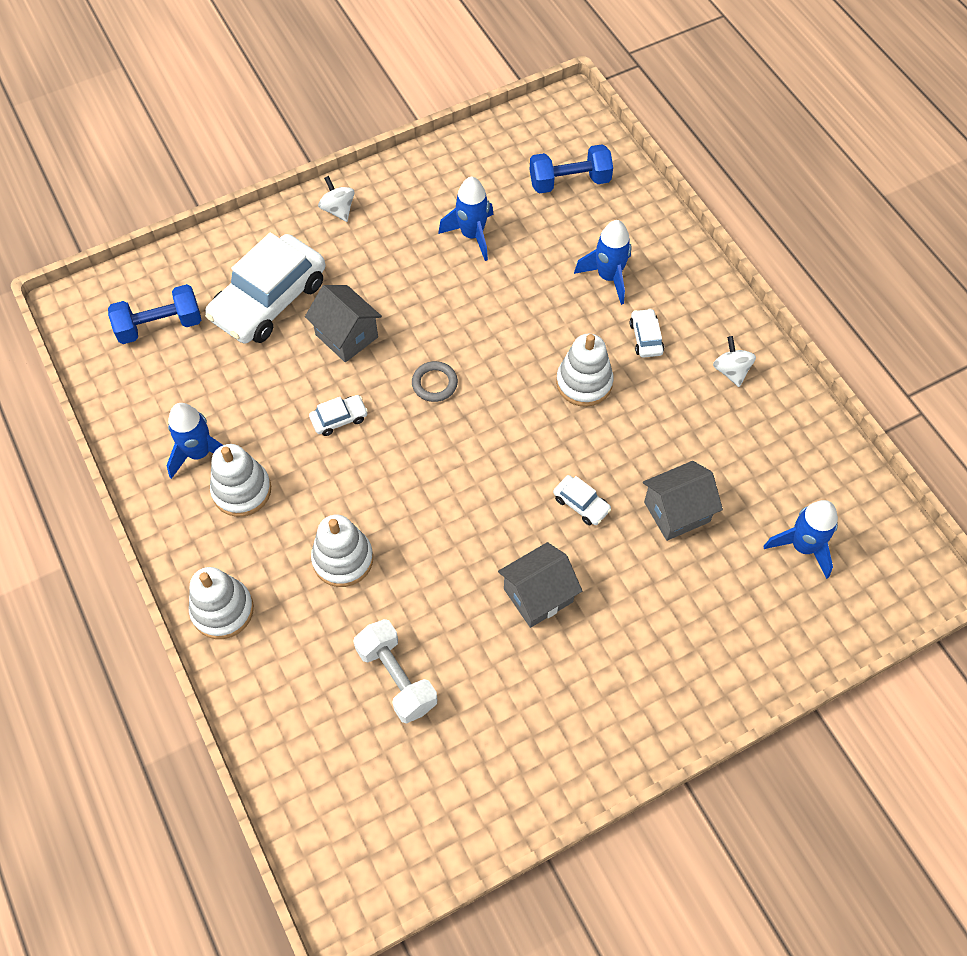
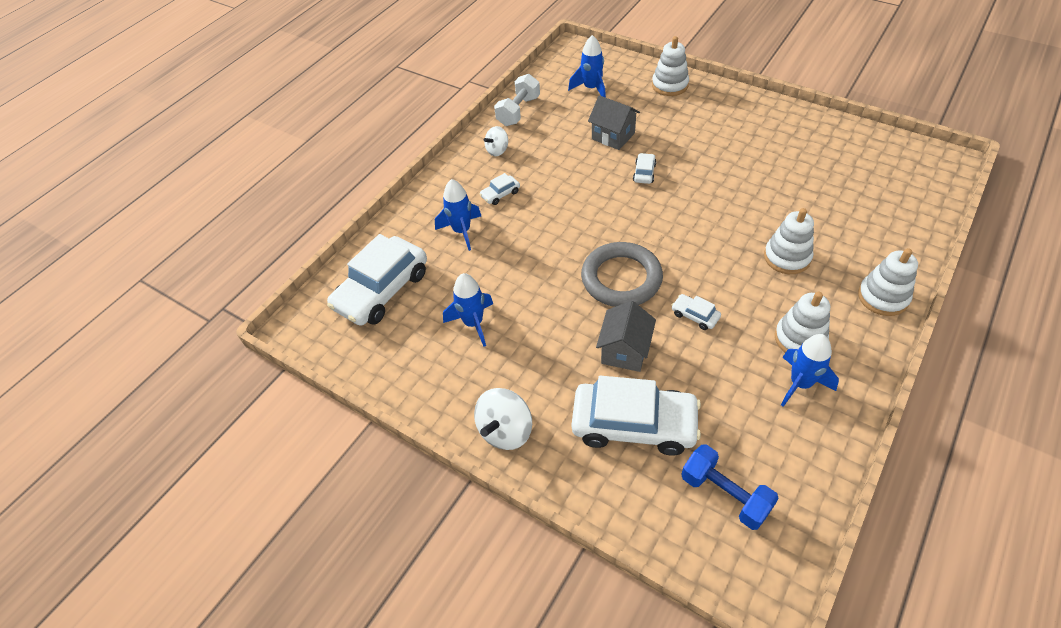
camera: 115 degrees left, 10 degrees down
(338, 209) = (505, 431): white spinning top -> white spinning top, size x1.59
(397, 678) = (825, 197): white dumbbell -> white dumbbell (518, 111)
(434, 383) = (621, 278): grey ring -> grey ring, size x2.16
(538, 595) = (717, 165): grey house -> none
(569, 182) = (382, 290): blue dumbbell -> white car
(584, 383) = (558, 207): white stacking toy -> white stacking toy (670, 85)

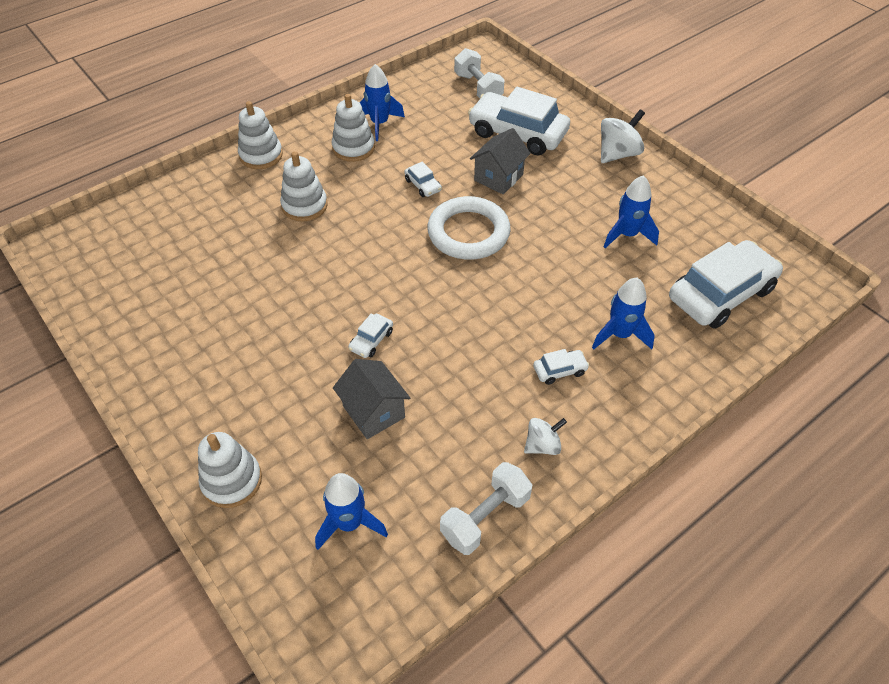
camera: 165 degrees left, 0 degrees up
(621, 278) = (468, 233): grey ring -> white ring
(725, 494) = (478, 88): blue dumbbell -> white dumbbell

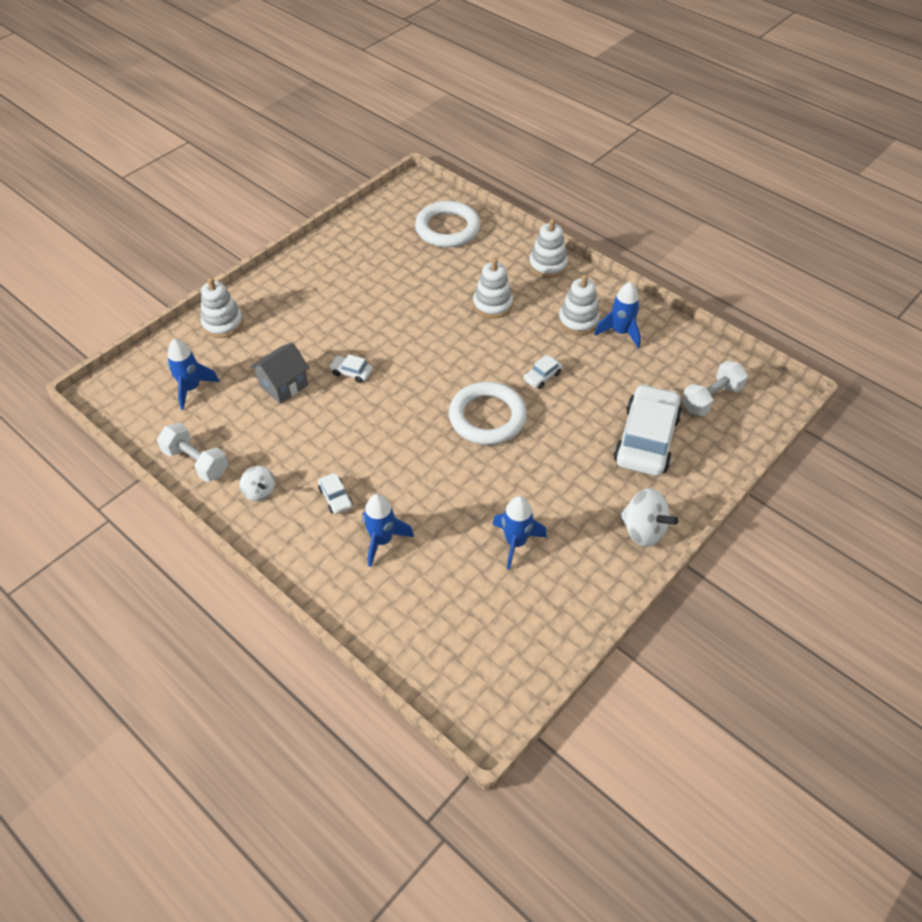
camera: 80 degrees right, 0 degrees up
(156, 226) = (447, 228): none -> white ring
(498, 177) = (571, 431): grey house -> none
(720, 293) = (449, 626): white car -> none

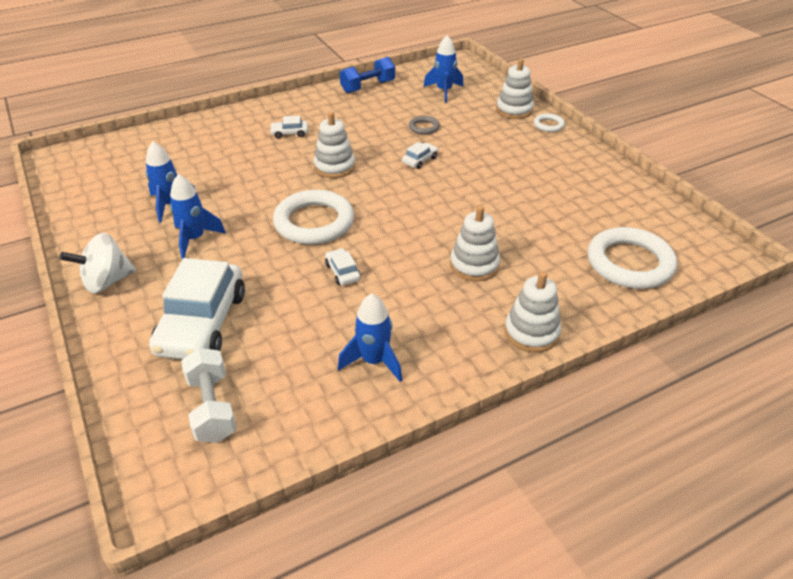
camera: 110 degrees right, 10 degrees down
(196, 462) = (368, 87): white dumbbell -> blue dumbbell
(248, 295) = (548, 125): none -> white ring
(259, 491) = (321, 106): white spinning top -> none
(284, 385) = (424, 127): grey house -> grey ring
(382, 540) = (233, 145): blue rocket -> blue rocket (195, 239)
(578, 321) = (414, 328): white stacking toy -> white stacking toy (334, 167)
(646, 439) = (202, 323): white car -> white car turned 60 degrees clockwise

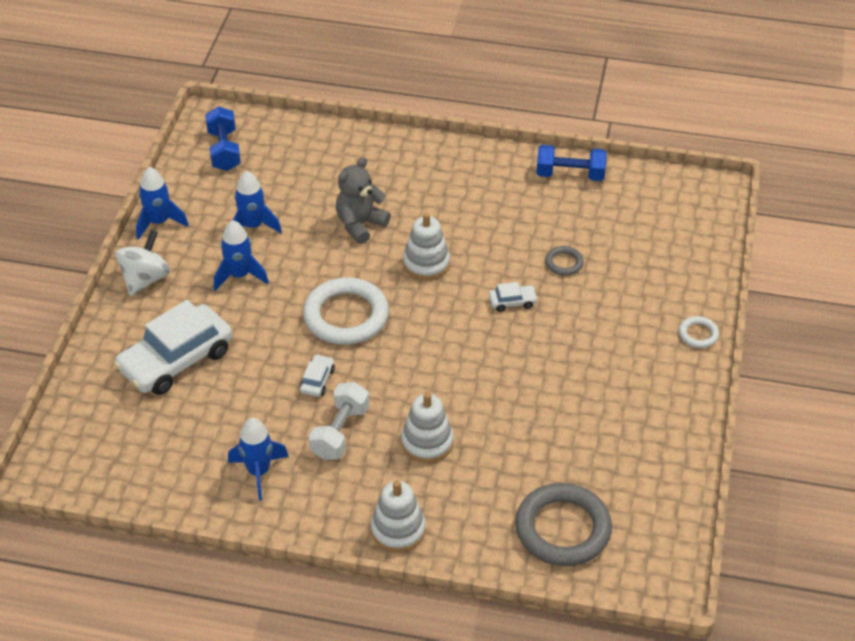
camera: 40 degrees right, 5 degrees up
(91, 171) = (224, 150): none -> blue dumbbell
(107, 281) = (145, 279): white spinning top -> white spinning top turned 105 degrees clockwise
(212, 407) = (123, 433): white dumbbell -> white dumbbell (340, 432)
(257, 167) = (360, 224): none -> grey teddy bear
(289, 133) = (429, 197): white car -> none
(444, 91) = (643, 225): blue rocket -> blue rocket (159, 222)
(514, 110) = (687, 293): white stacking toy -> none
(629, 263) = (563, 529): white ring -> grey ring

